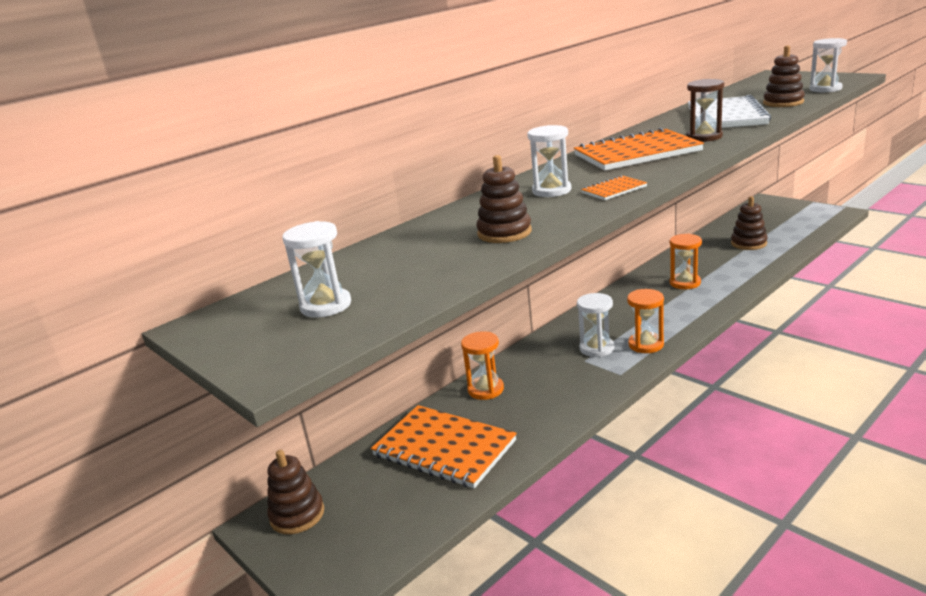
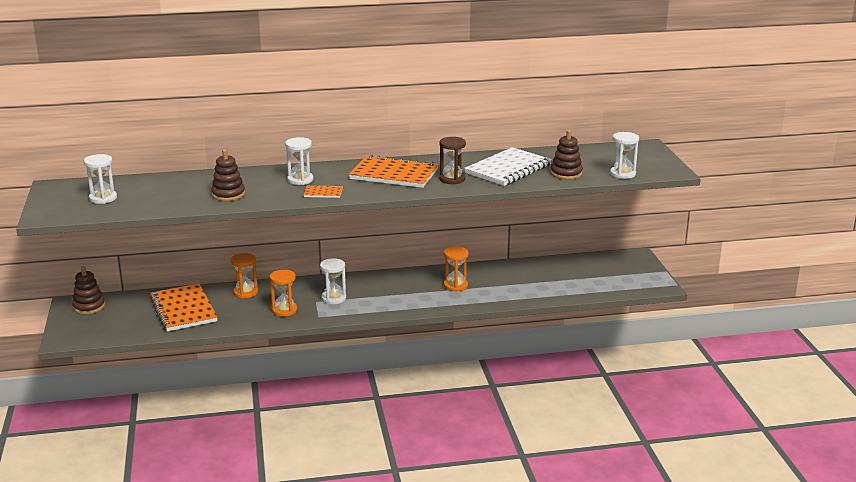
camera: 30 degrees right, 0 degrees up
(646, 344) = (361, 308): orange hourglass -> orange hourglass (284, 310)
(748, 243) = (550, 279): brown stacking toy -> none

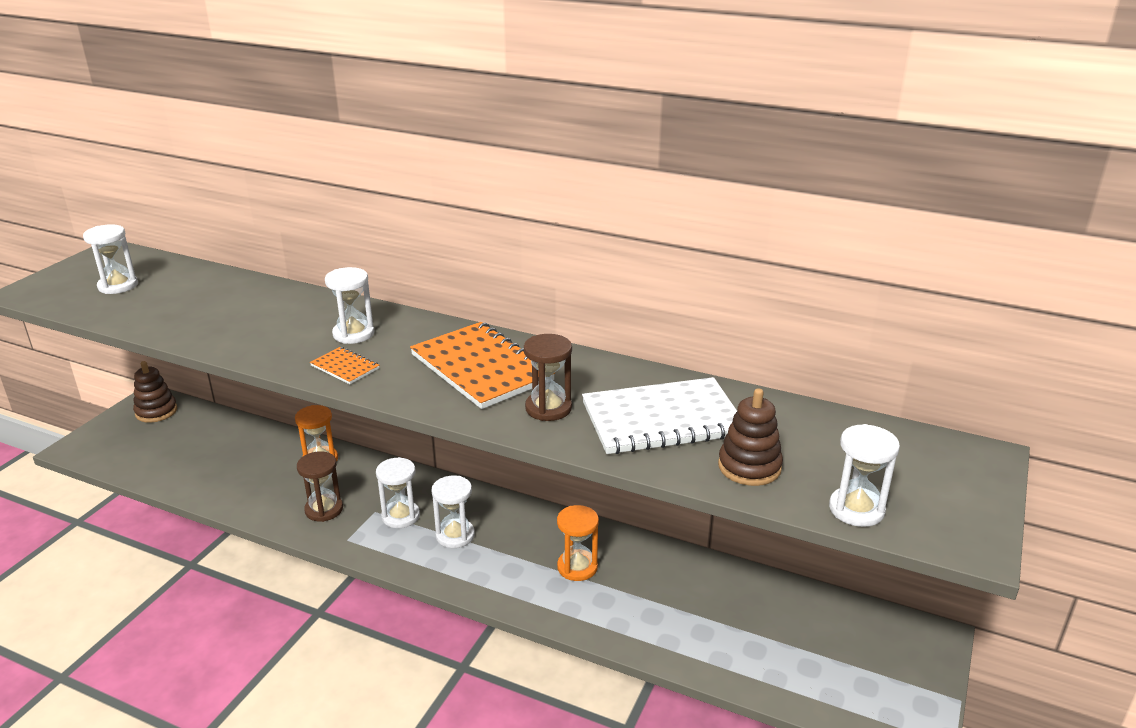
camera: 35 degrees right, 5 degrees up
(183, 309) = (229, 457): orange notebook -> none
(228, 194) = (239, 328): brown stacking toy -> none
(284, 310) = (324, 509): orange hourglass -> brown hourglass
(375, 295) = (455, 535): none -> white hourglass

